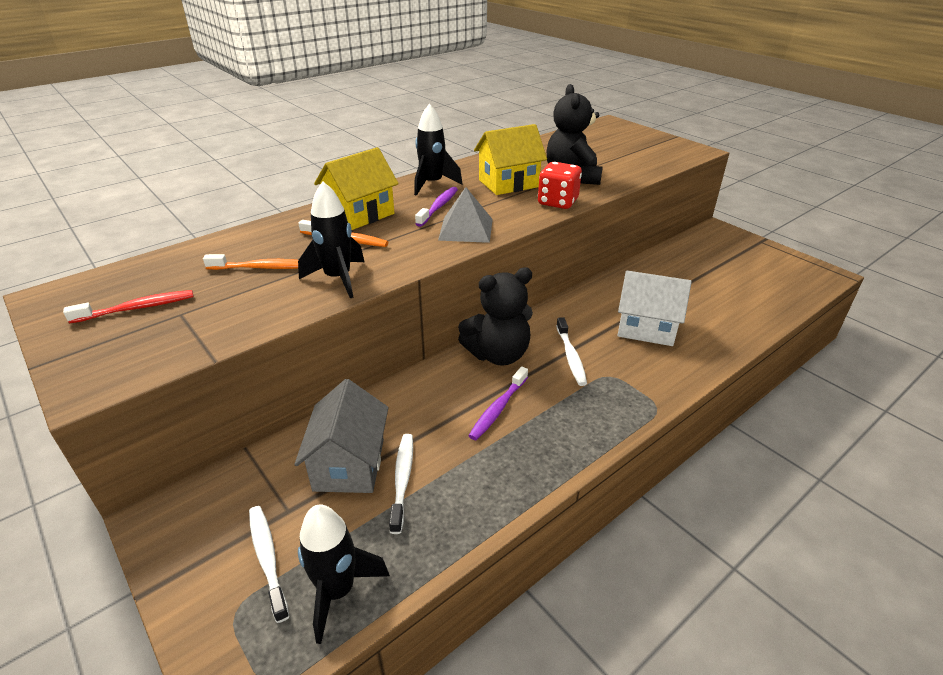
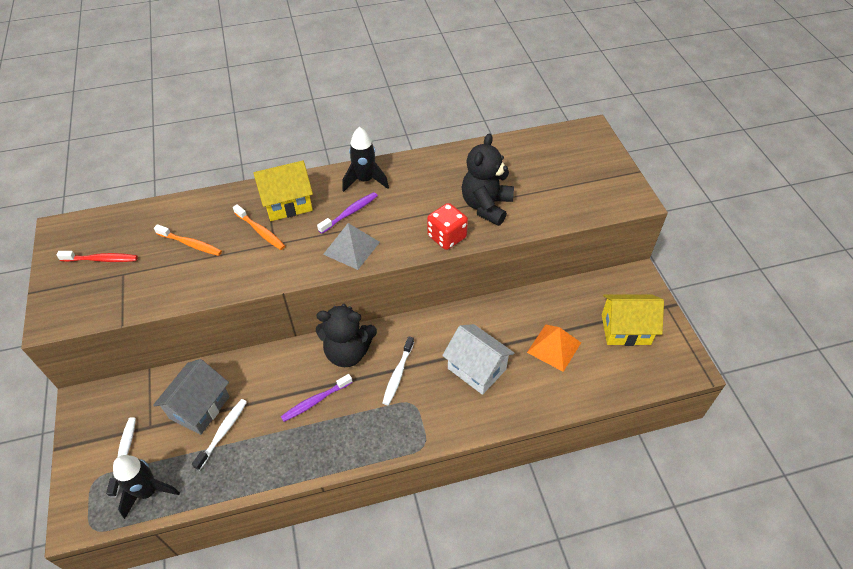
camera: 25 degrees right, 15 degrees up
(338, 279) = (231, 274): black rocket -> none
(508, 183) = (426, 198): yellow house -> yellow house (625, 329)
(700, 292) = (554, 347): none -> orange pyramid

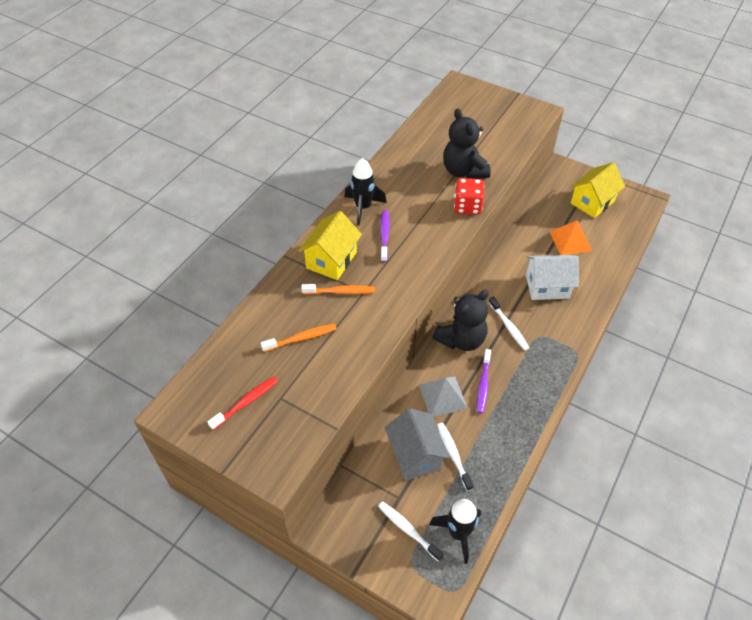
camera: 45 degrees left, 0 degrees up
(351, 248) = (419, 256): grey pyramid -> grey pyramid (443, 396)

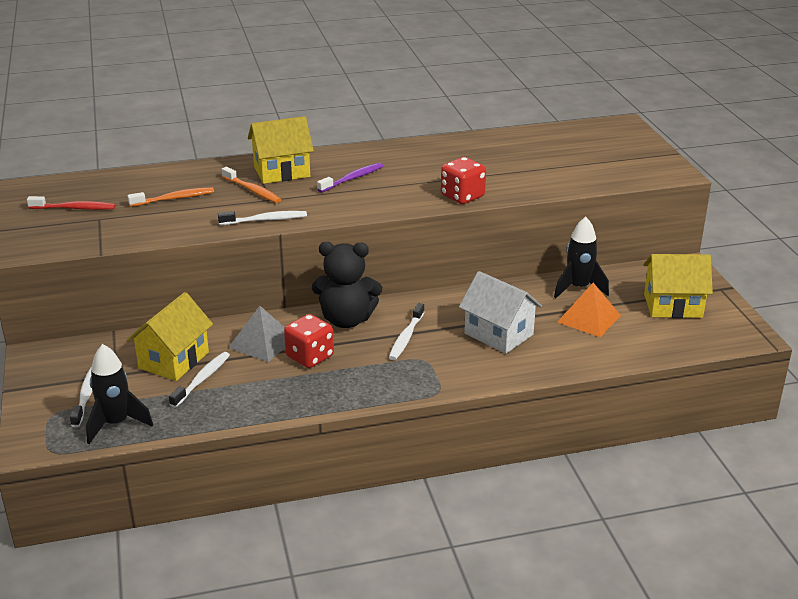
camera: 45 degrees right, 20 degrees down
(301, 338) = (174, 199): orange toothbrush -> orange toothbrush turned 45 degrees counterclockwise
(363, 207) = (368, 156): black rocket -> black rocket (578, 288)
(390, 312) = (265, 220): none -> white toothbrush
(415, 455) = (174, 360): grey house -> yellow house
(463, 171) = (506, 175): black teddy bear -> none
(483, 384) = (310, 357): purple toothbrush -> red dice

